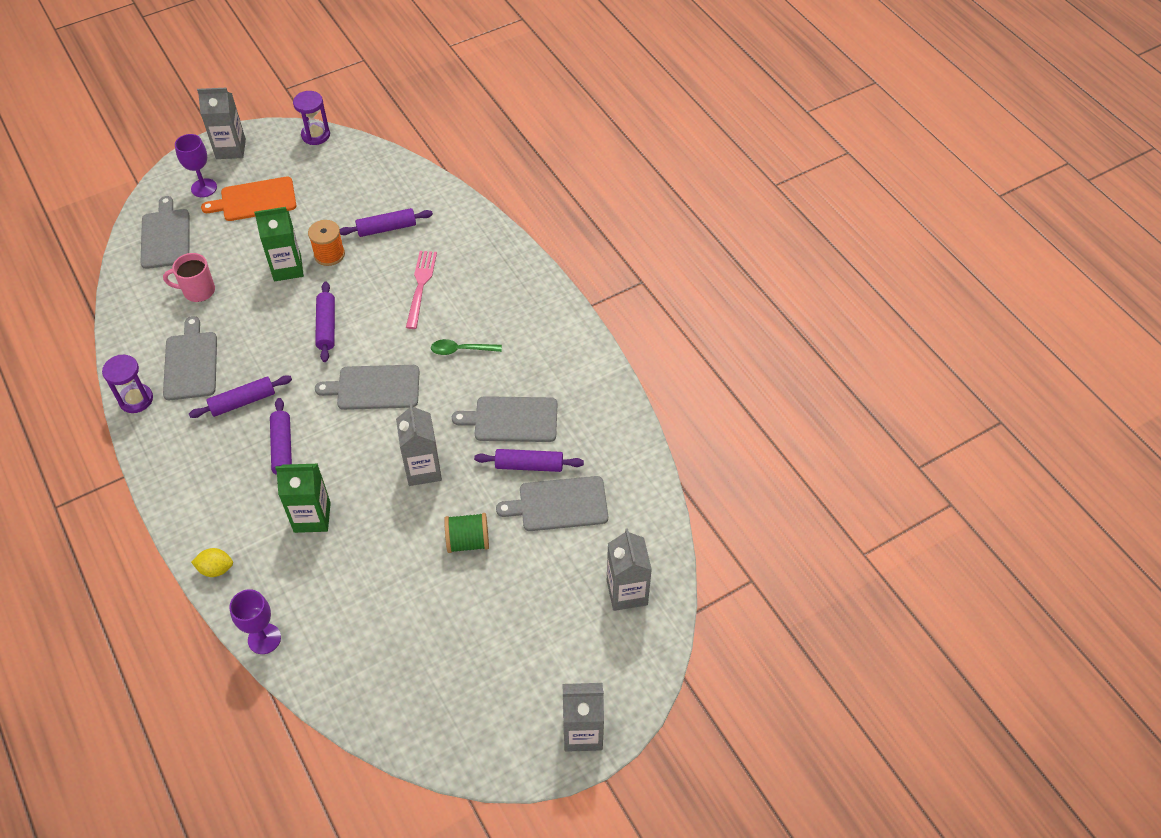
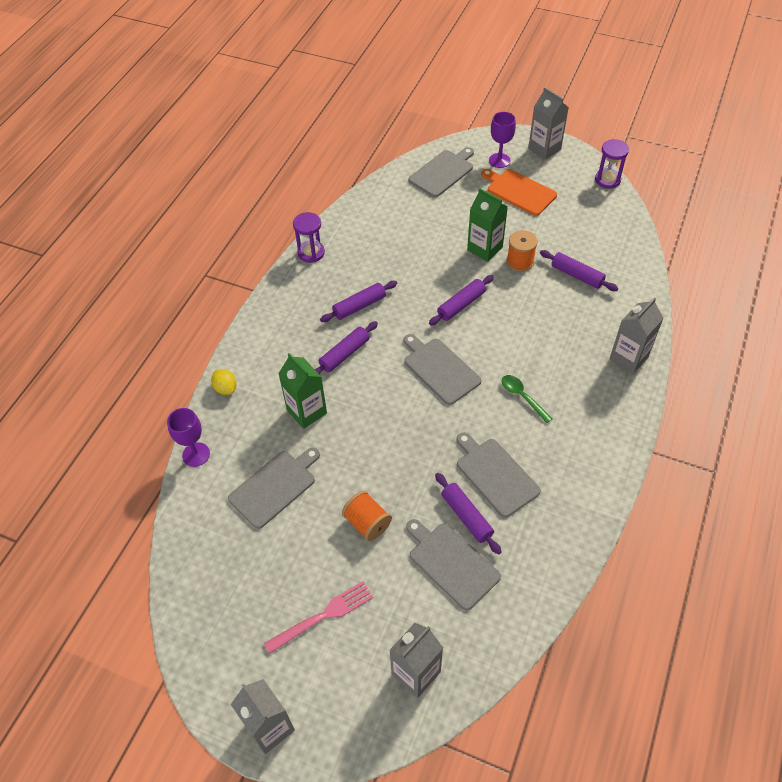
camera: 55 degrees right, 0 degrees up
(191, 363) = (362, 258): grey cutting board -> grey cutting board (274, 487)
(198, 291) = (419, 219): pink mug -> none
(243, 402) = (359, 306): purple rolling pin -> purple rolling pin turned 60 degrees counterclockwise
(420, 286) = (551, 331): pink fork -> pink fork (323, 615)
(423, 469) = (401, 449): grey carton -> grey carton (628, 358)
(468, 541) = (367, 523): green spool -> orange spool

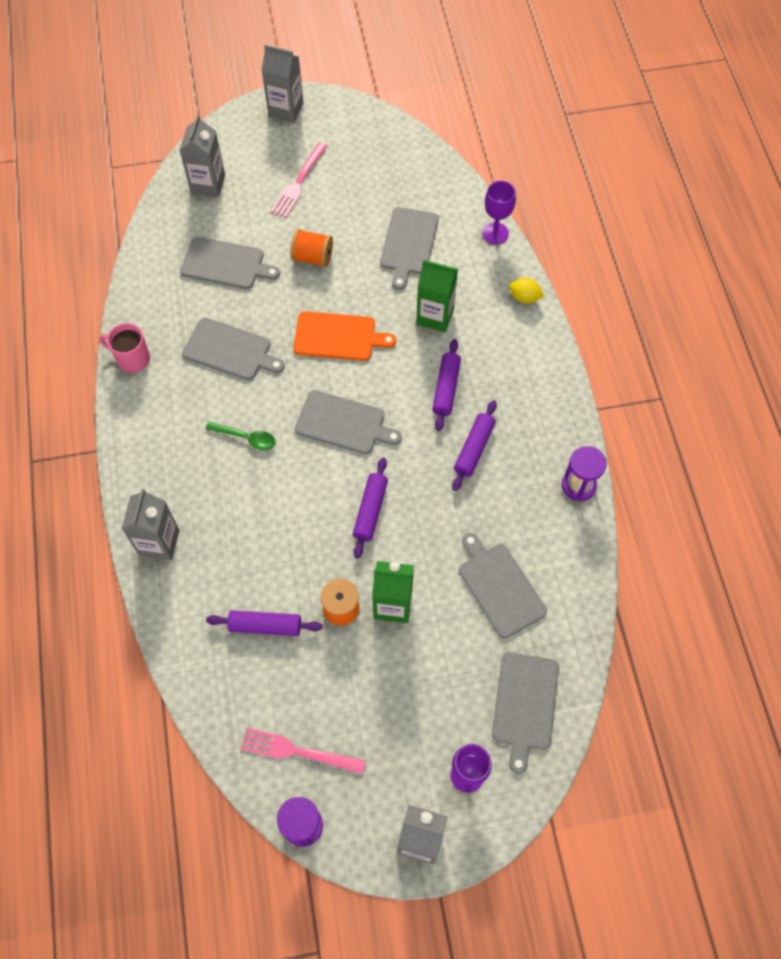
camera: 145 degrees right, 10 degrees up
(410, 227) = (499, 587): none -> grey cutting board
(466, 516) = (234, 304): purple rolling pin -> none
(519, 191) = (407, 729): orange cutting board -> orange cutting board (338, 337)
(587, 514) = (132, 359): none -> pink mug
(592, 209) = (297, 751): none -> pink fork

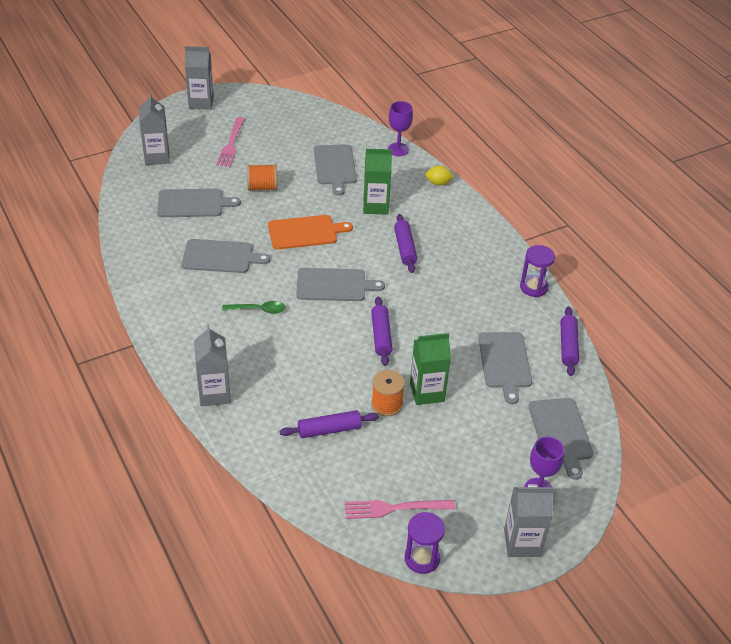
camera: 20 degrees left, 20 degrees down
(132, 359) = (140, 277): pink mug -> none
(473, 449) = (443, 281): purple rolling pin -> purple rolling pin (568, 346)
(499, 587) = (505, 362): grey cutting board -> grey cutting board turned 135 degrees counterclockwise

